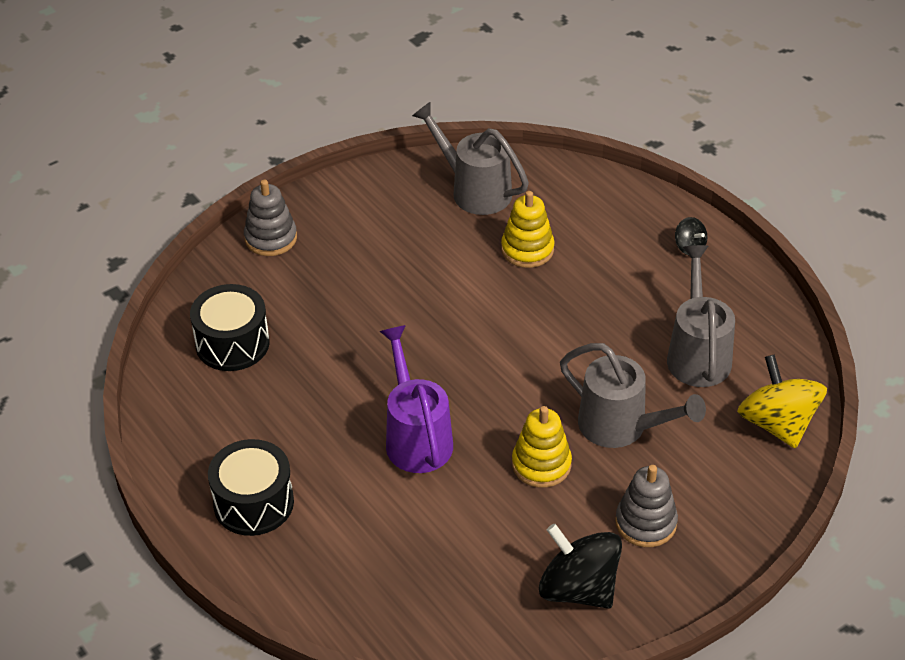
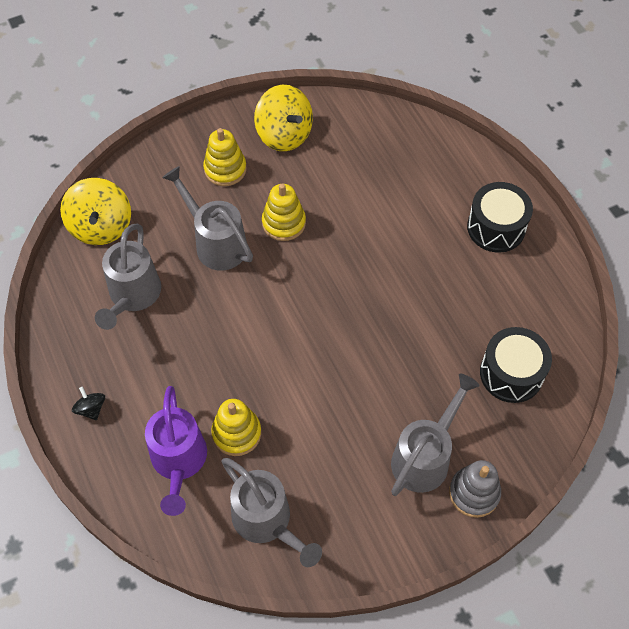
camera: 170 degrees left, 15 degrees up
(324, 259) = (425, 456): none -> grey watering can
(416, 437) = (371, 260): purple watering can -> purple watering can (179, 462)
(578, 588) = (284, 134): black spinning top -> yellow spinning top
(646, 523) = (225, 169): grey stacking toy -> yellow stacking toy

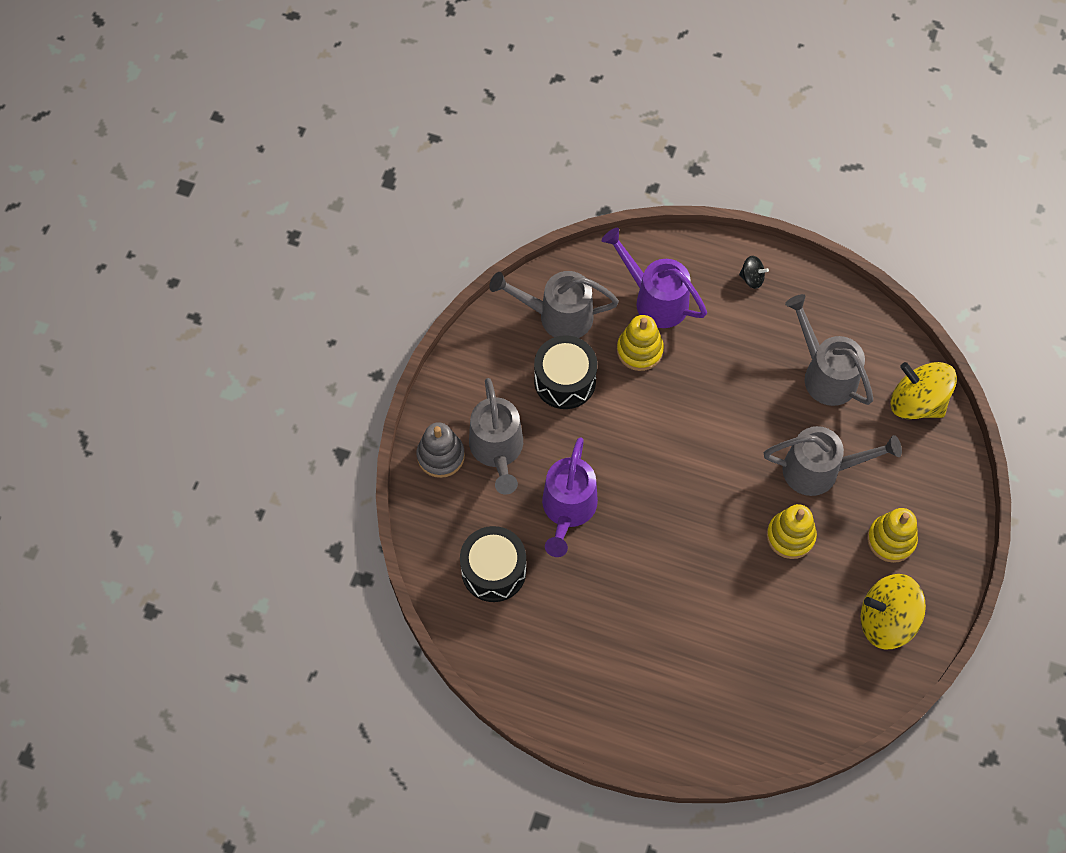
camera: 135 degrees right, 5 degrees up
(415, 367) = (567, 510): none -> purple watering can
(496, 227) = (623, 695): black drum -> black drum (565, 381)

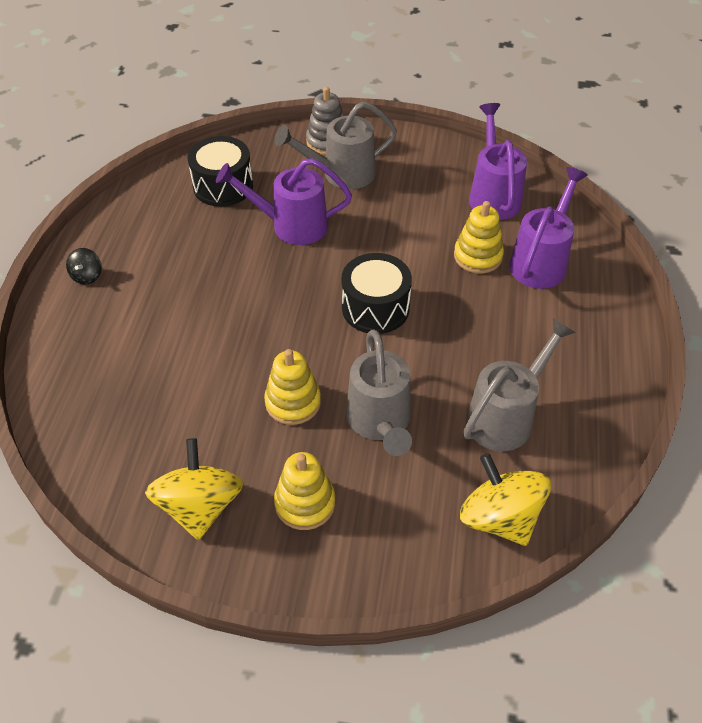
camera: 80 degrees right, 15 degrees down
(557, 316) = (493, 195): grey watering can -> purple watering can
(565, 381) = (426, 208): black drum -> black drum (375, 308)
(752, 278) = (602, 337): black spinning top -> black spinning top (87, 276)
(917, 402) = (499, 518): yellow spinning top -> yellow spinning top turned 60 degrees counterclockwise

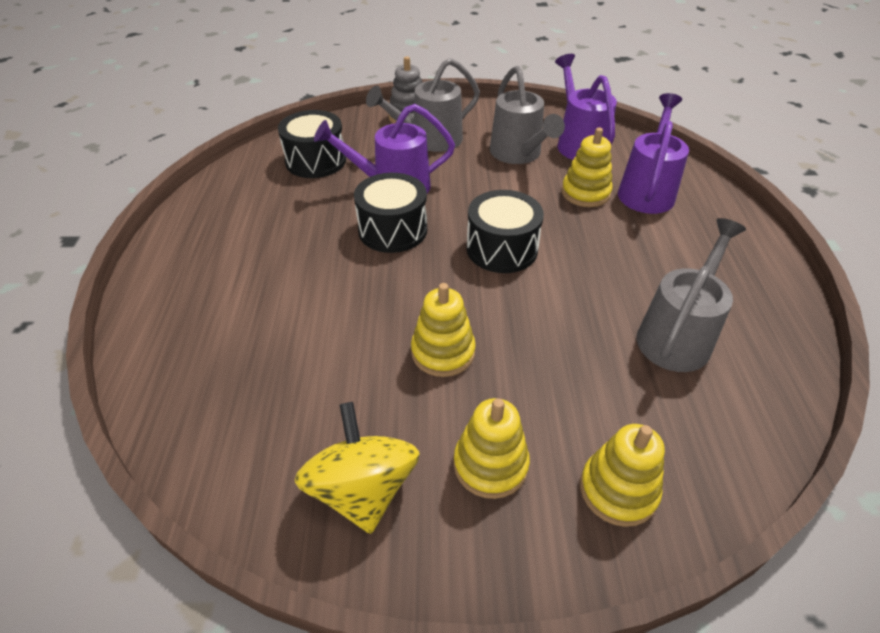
camera: 10 degrees left, 5 degrees down
(87, 276) = (184, 254): black spinning top -> none
(279, 274) = (392, 230): none -> black drum
(380, 422) = (546, 360): grey watering can -> grey watering can (518, 154)
(400, 539) = (618, 490): none -> yellow stacking toy
(499, 518) = (720, 445): yellow spinning top -> none

